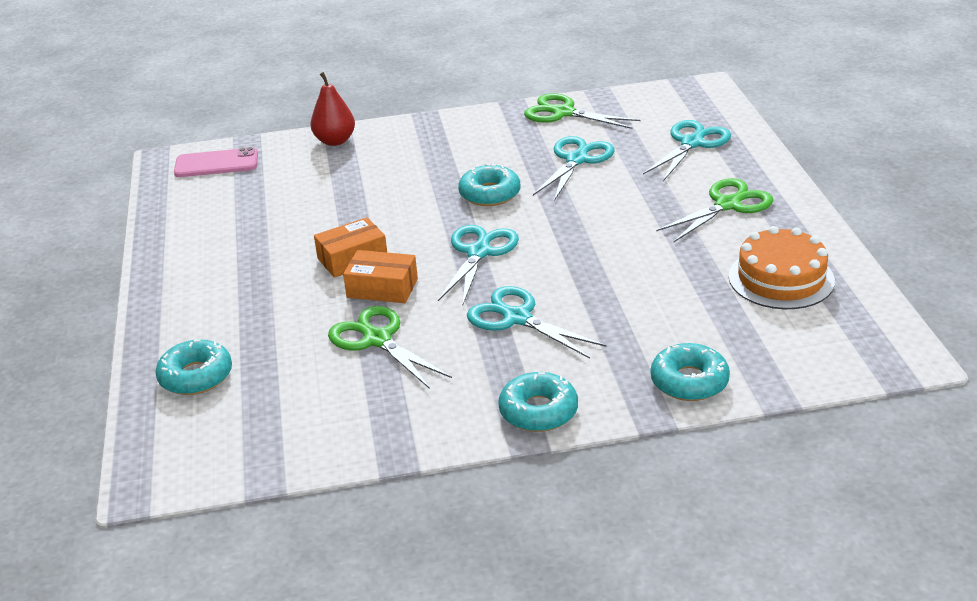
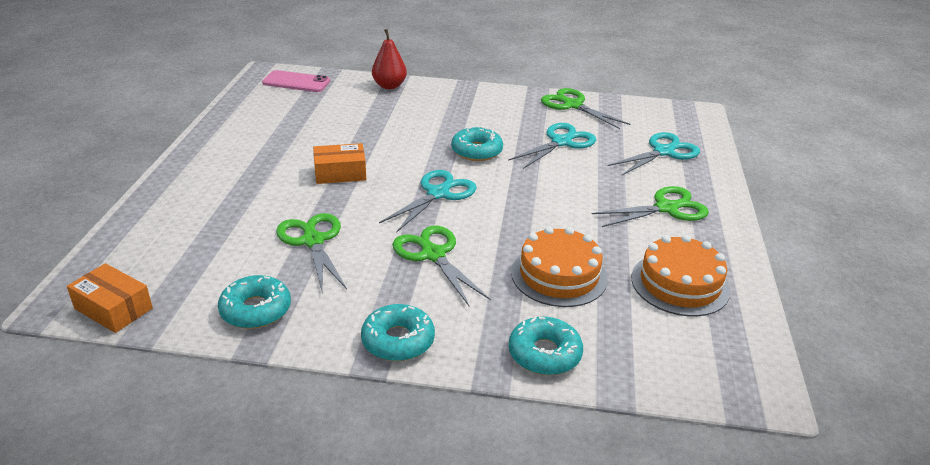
camera: 15 degrees right, 0 degrees up
(196, 376) = (161, 231): turquoise donut -> turquoise donut (256, 310)
(382, 288) = (346, 201): orange box -> orange box (113, 308)
(517, 318) = (433, 255): turquoise scissors -> green scissors
(658, 303) = (559, 275): none -> orange cake

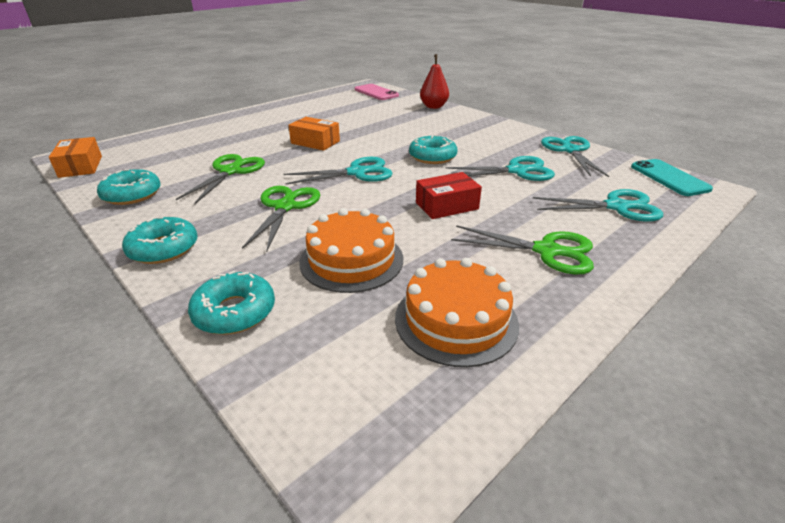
camera: 40 degrees right, 0 degrees up
(557, 198) = (447, 206): none -> red box
(573, 105) = (570, 150): green scissors -> turquoise scissors
(665, 111) = (669, 178): none -> turquoise phone

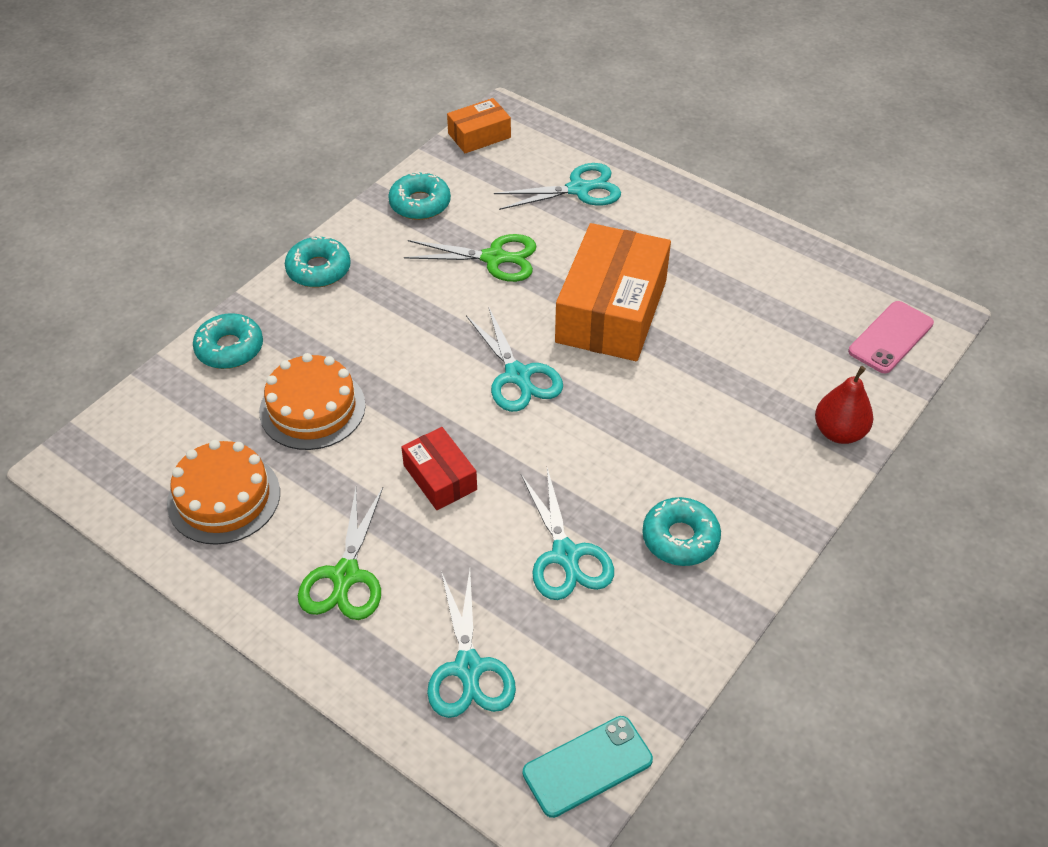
camera: 80 degrees right, 15 degrees up
(285, 207) = (412, 331): green scissors -> none
(315, 142) = (611, 311): orange box -> orange box, size x1.99
(432, 157) = (593, 450): turquoise donut -> turquoise donut (680, 538)
(570, 150) = (672, 636): turquoise scissors -> turquoise scissors (578, 189)

